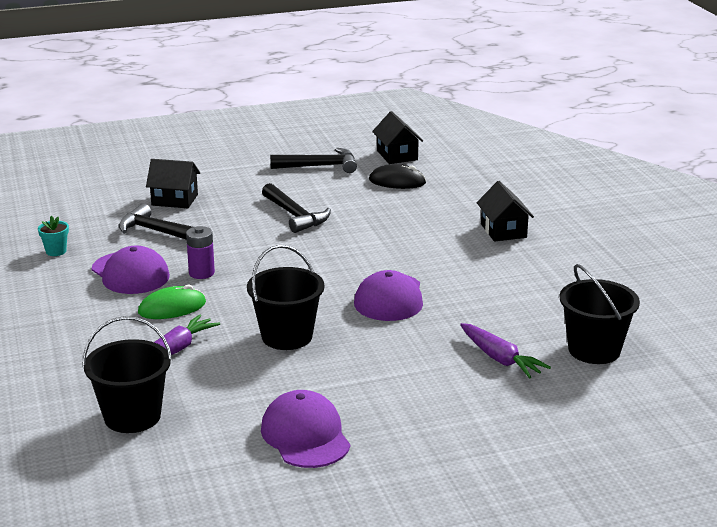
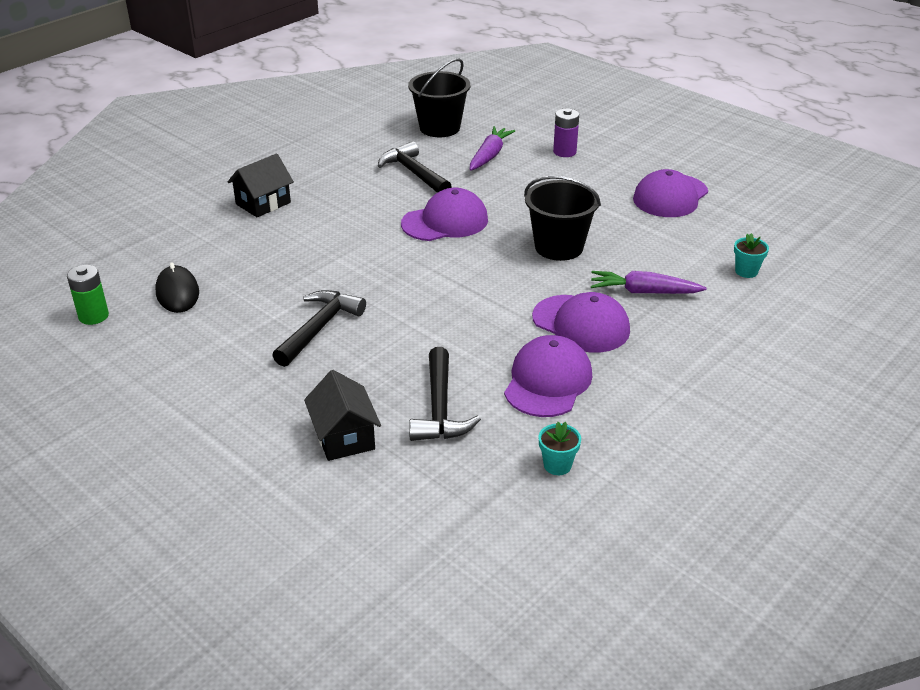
camera: 120 degrees left, 10 degrees up
(132, 416) = (746, 271): black bucket -> turquoise flower pot
(172, 307) = (581, 324): green mouse -> purple cap
(201, 273) = (501, 335): purple battery -> purple battery (564, 152)
(320, 166) = (161, 361): black hammer -> black hammer (414, 173)
(397, 155) = (93, 316): black house -> green battery

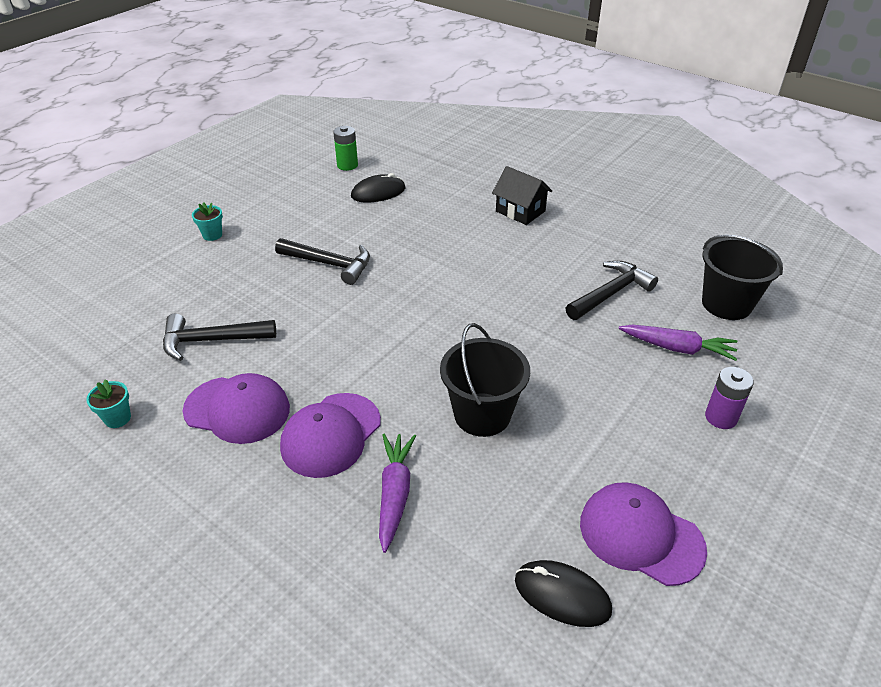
camera: 85 degrees right, 5 degrees up
(344, 437) = (188, 292): black house -> none
(445, 222) = (516, 323): purple cap -> none
(720, 229) = (562, 595): none -> black mouse
(746, 271) = (453, 618): turquoise flower pot -> turquoise flower pot (212, 235)

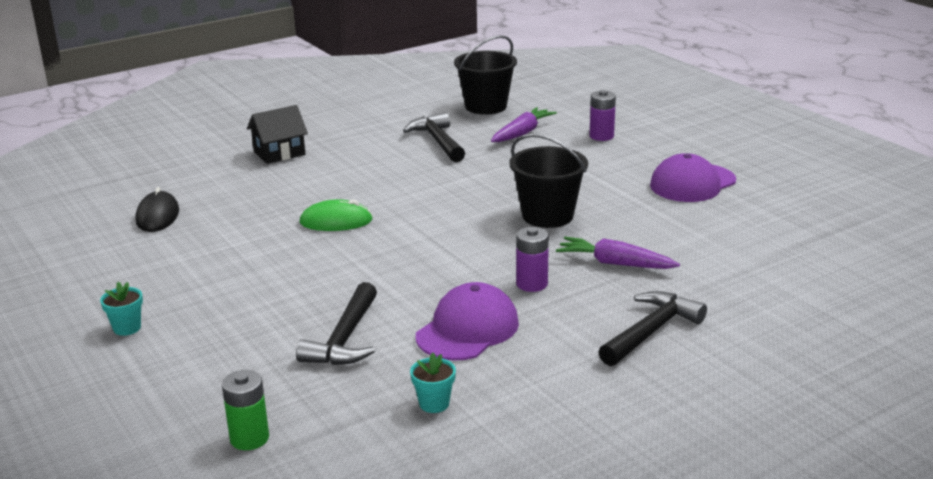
camera: 70 degrees left, 15 degrees down
(329, 264) = (269, 258): black hammer -> black hammer (651, 331)
(331, 435) = (532, 284): purple cap -> purple battery
(347, 165) = (72, 226): green battery -> green battery (249, 438)
(407, 279) = (336, 221): none -> green mouse
(562, 595) = (731, 217): black mouse -> none

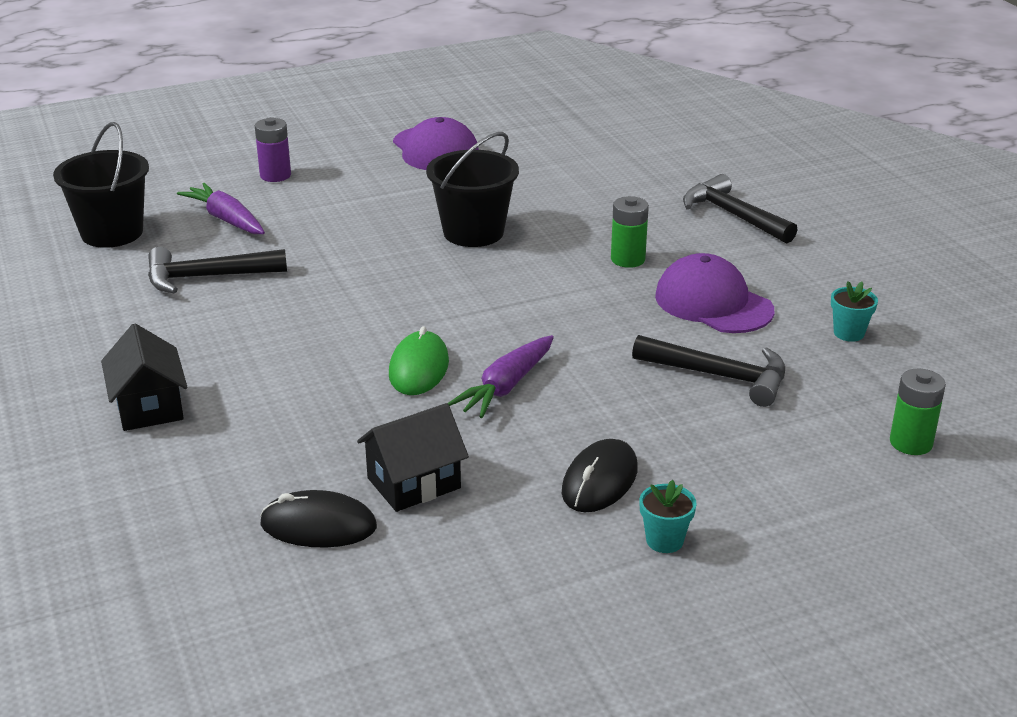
camera: 80 degrees left, 5 degrees up
(199, 237) = (414, 483): none -> black house
(199, 299) = (600, 480): none -> black mouse
(532, 284) = (627, 259): purple battery -> green battery
(615, 263) = (598, 213): purple carrot -> purple carrot (506, 386)

